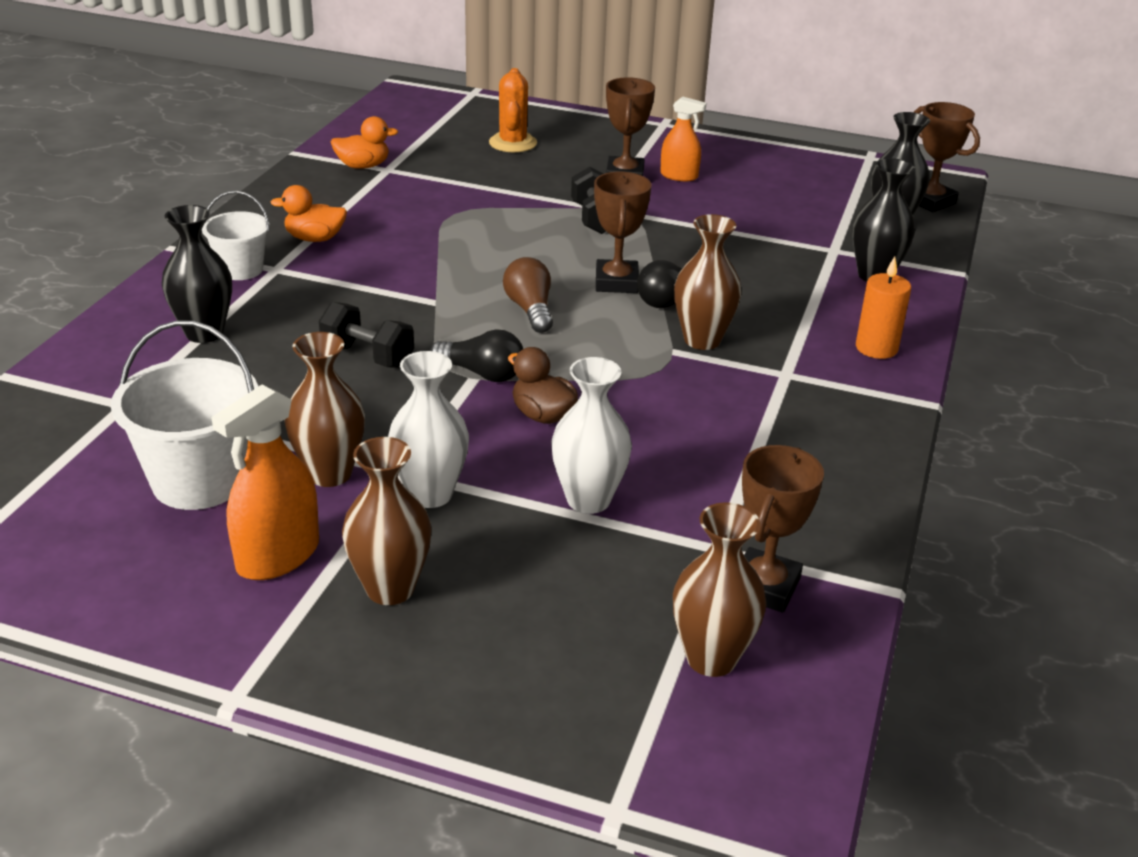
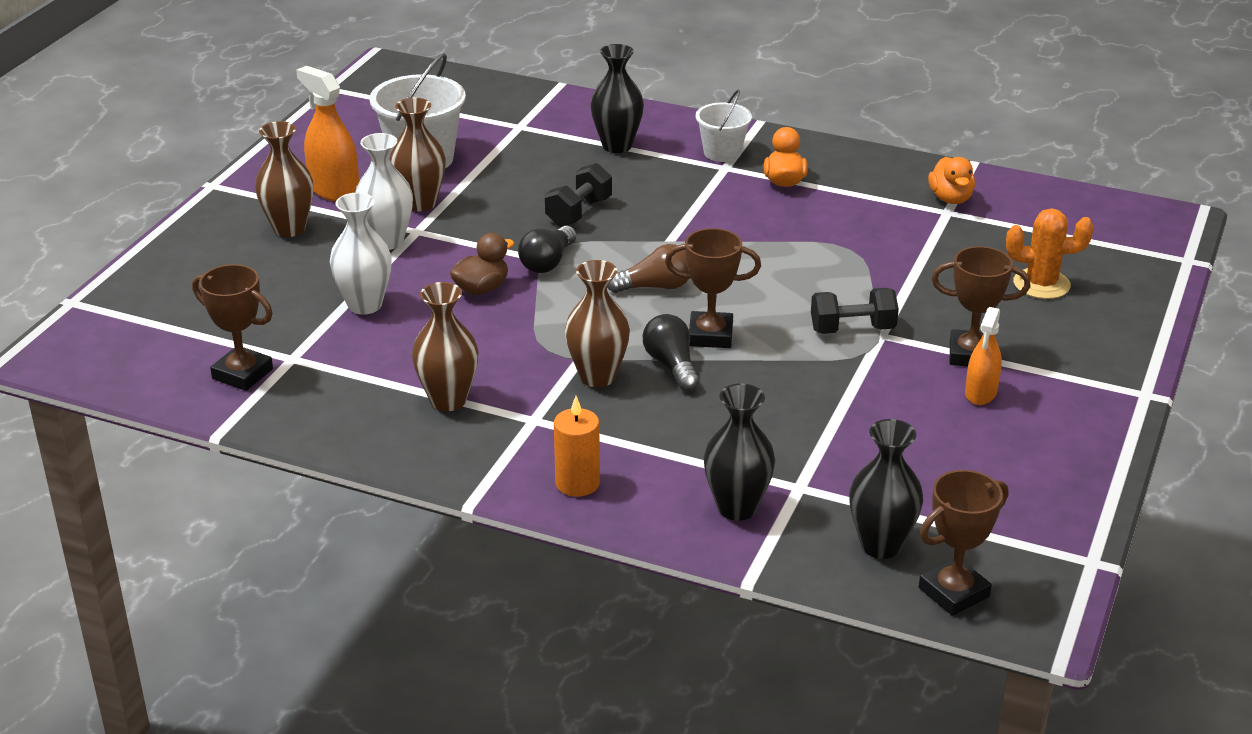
camera: 95 degrees right, 0 degrees up
(711, 658) = (179, 344): brown vase -> brown vase (448, 400)

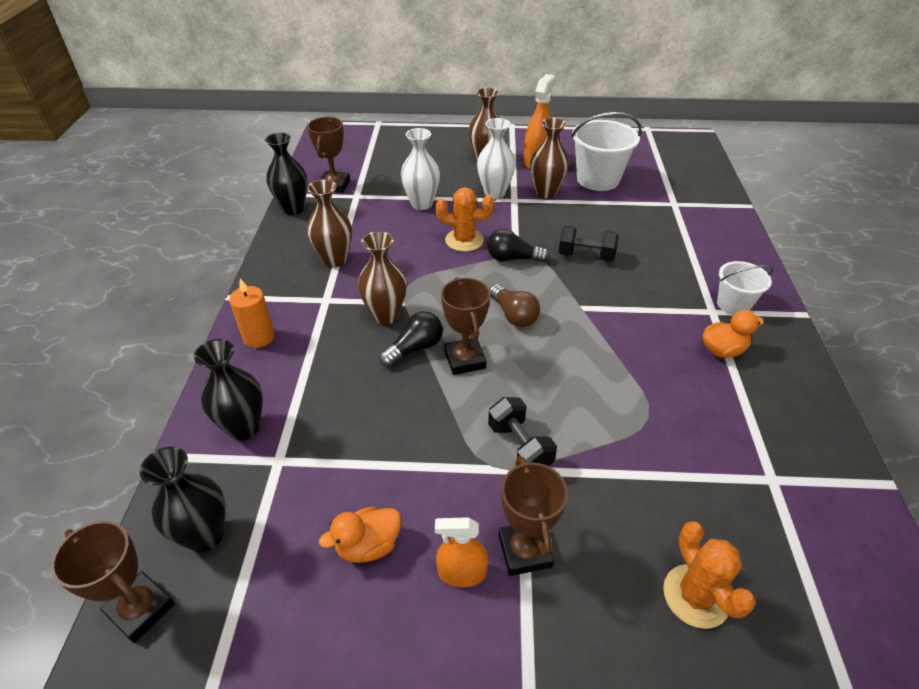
camera: 70 degrees right, 10 degrees up
(481, 289) = (464, 240): brown duck -> orange cactus
(617, 146) = (690, 250): black vase -> black vase (293, 209)
(950, 198) = (799, 477): orange duck -> orange duck (368, 545)

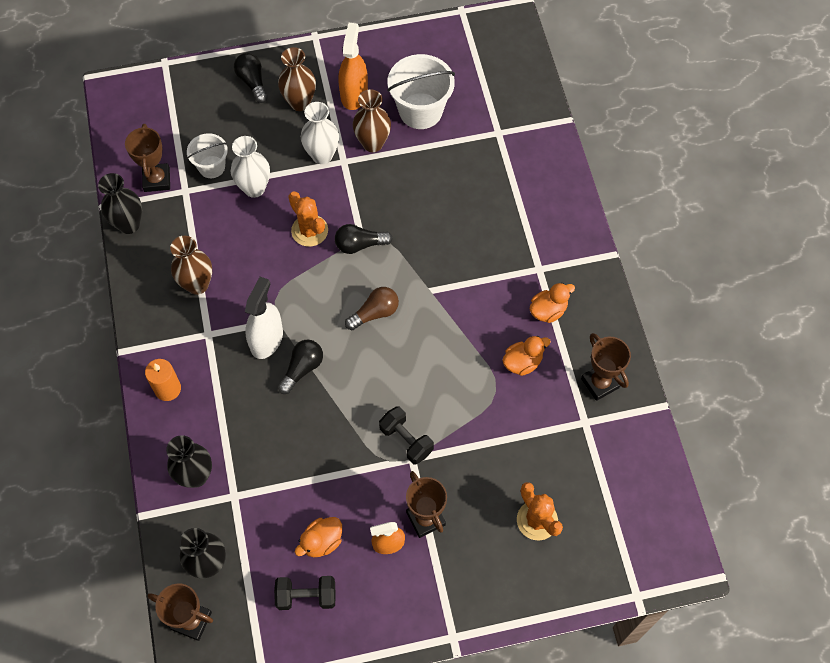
camera: 15 degrees left, 20 degrees up
(385, 315) = (266, 339): brown vase -> white spray bottle
(447, 142) = (252, 82): none -> black light bulb
(464, 240) = (309, 230): orange cactus -> orange cactus turned 60 degrees clockwise
(465, 360) = (346, 370): brown trophy -> brown trophy (600, 383)
(513, 315) = (375, 313): brown light bulb -> brown light bulb turned 75 degrees counterclockwise
(586, 256) = (424, 225): black dumbbell -> black dumbbell (306, 596)
(686, 394) = (522, 362): none -> orange duck
(733, 304) = (556, 257): white bucket -> white bucket (211, 167)

